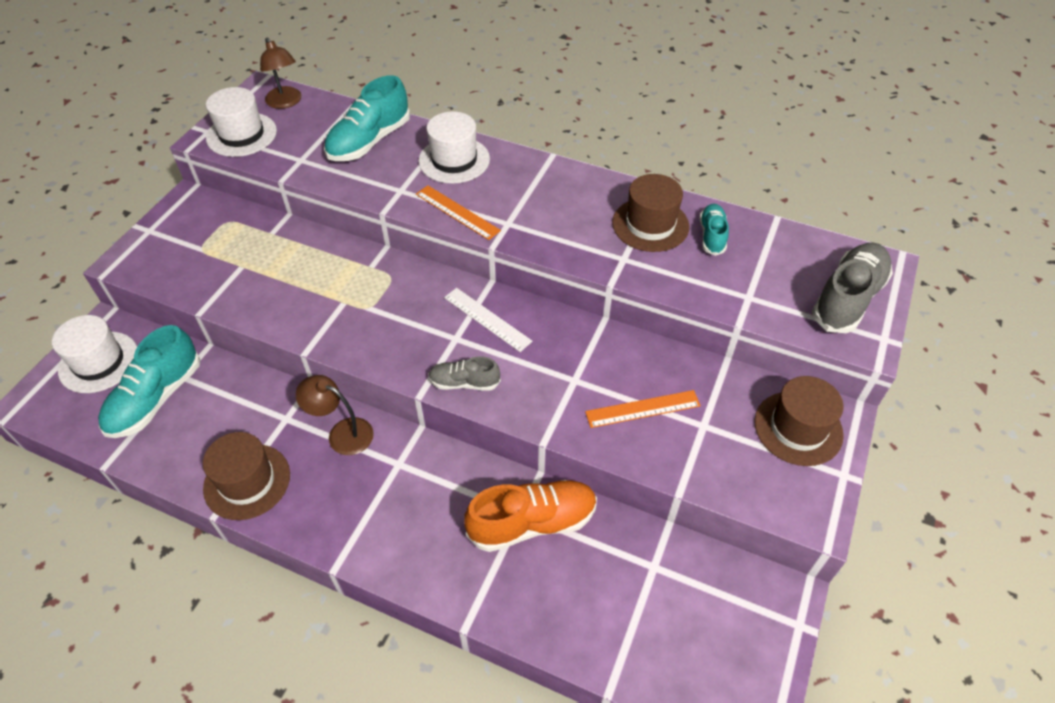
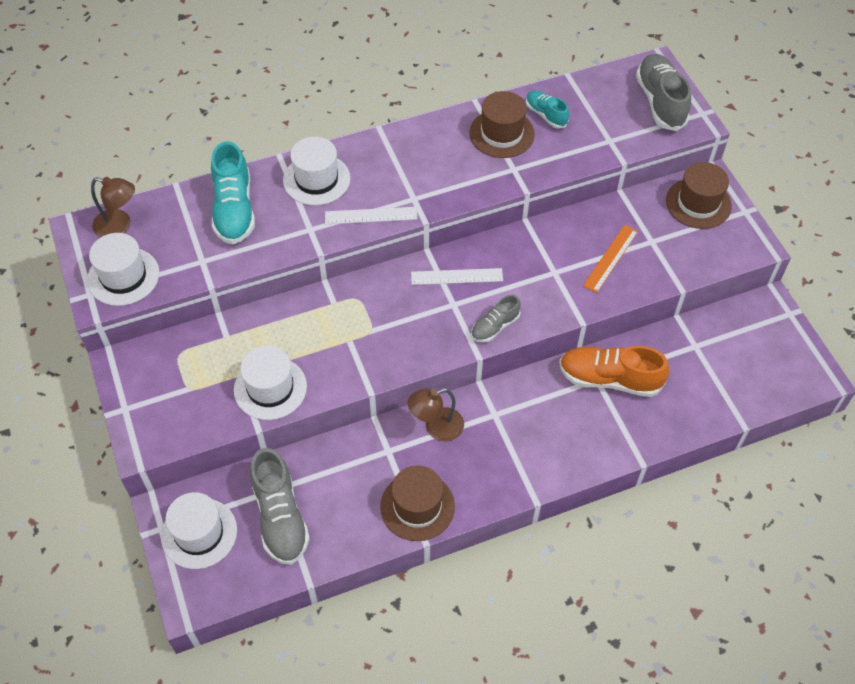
camera: 45 degrees left, 5 degrees up
(156, 398) = (280, 517): turquoise shoe -> grey shoe
(246, 291) = (270, 388): none -> white hat
(457, 212) = (370, 216): orange ruler -> white ruler
(532, 523) = (609, 379): orange shoe -> orange shoe turned 105 degrees counterclockwise

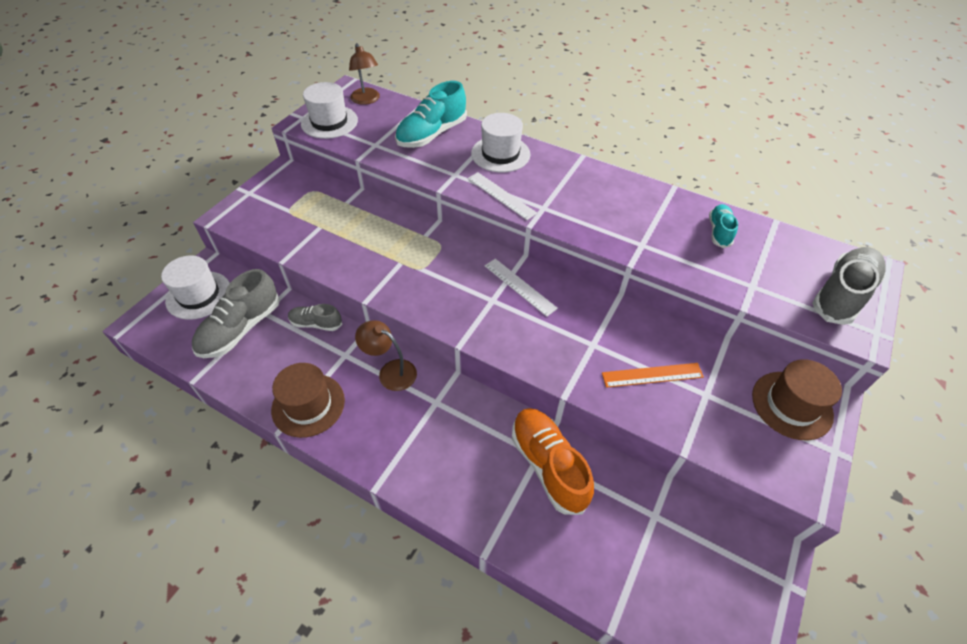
camera: 50 degrees right, 5 degrees down
(270, 388) = (322, 247): white hat -> none
(495, 326) = (498, 338): grey shoe -> grey shoe (316, 324)
(501, 133) = (665, 218): brown hat -> none

